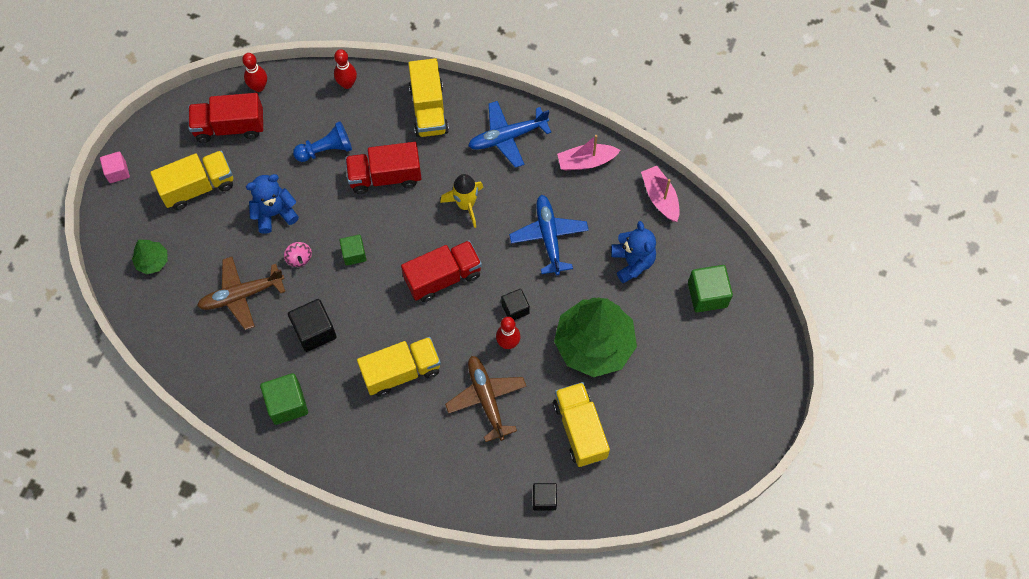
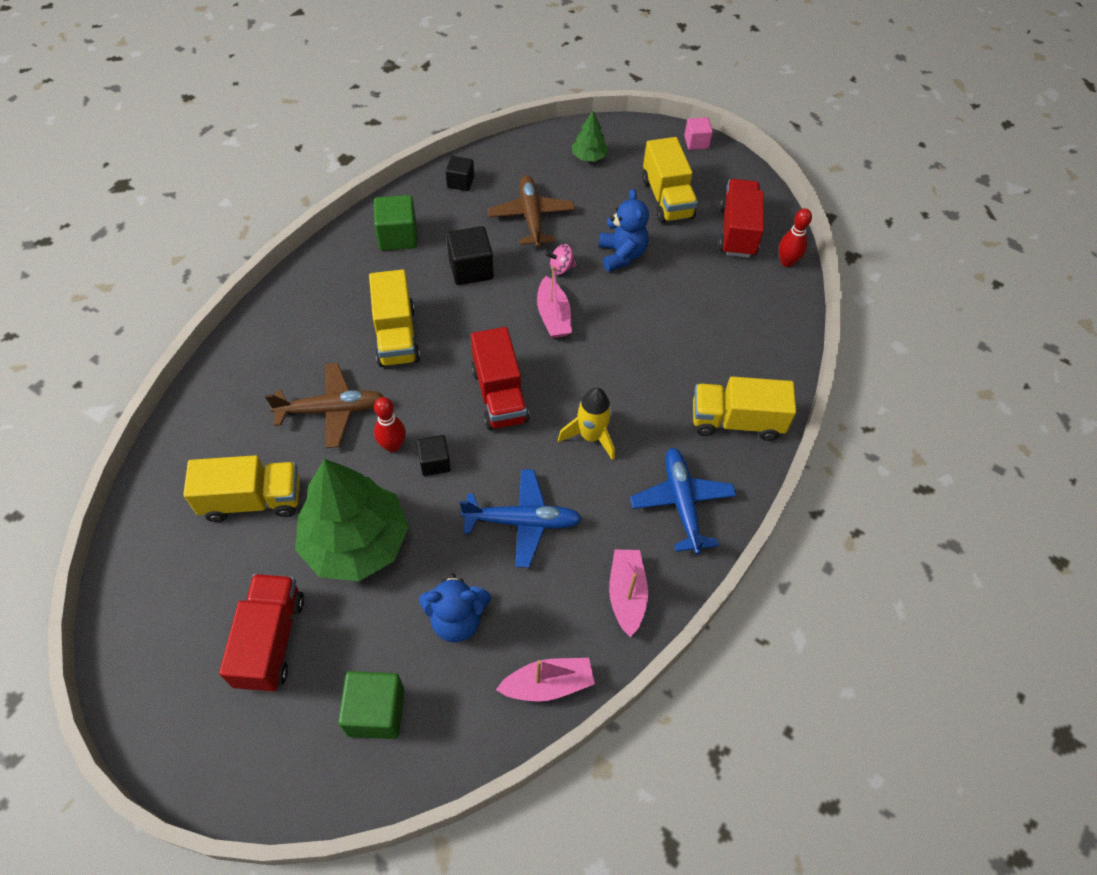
camera: 100 degrees right, 10 degrees down
(326, 149) = (694, 310): blue pawn -> none
(347, 84) = (783, 343): red bowling pin -> none
(354, 254) = (553, 316): green cube -> pink boat
(385, 176) = (648, 360): red truck -> red truck (270, 641)
(544, 499) = (188, 444): black cube -> black cube (460, 182)

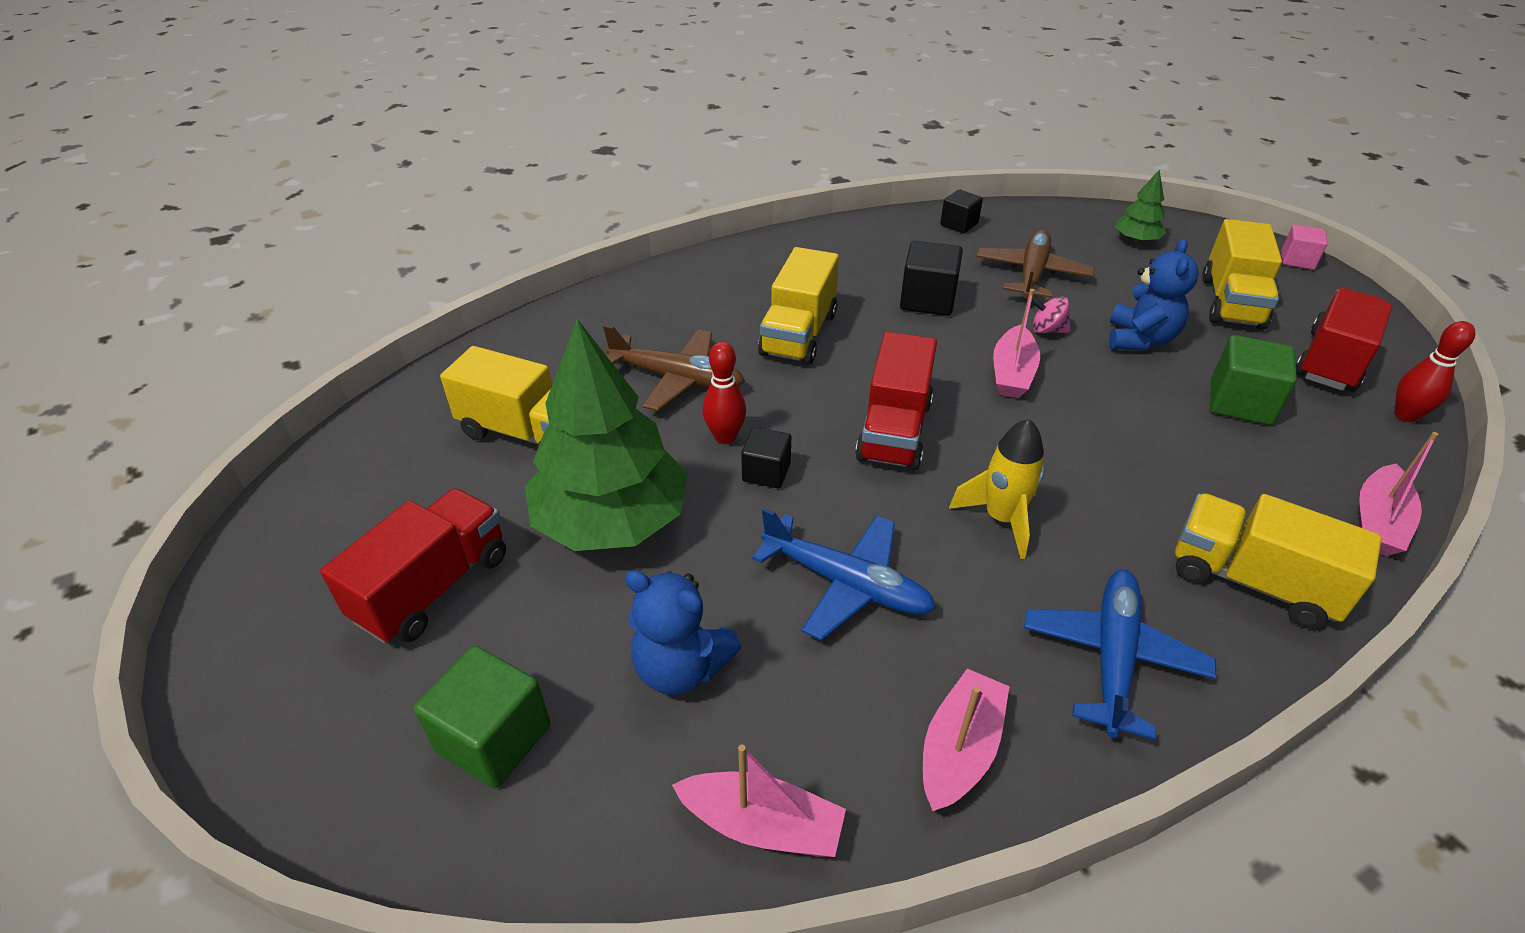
camera: 30 degrees right, 15 degrees down
(398, 236) = (856, 250): green cube -> green cube (1240, 403)
(788, 351) = (1378, 522): none -> pink boat

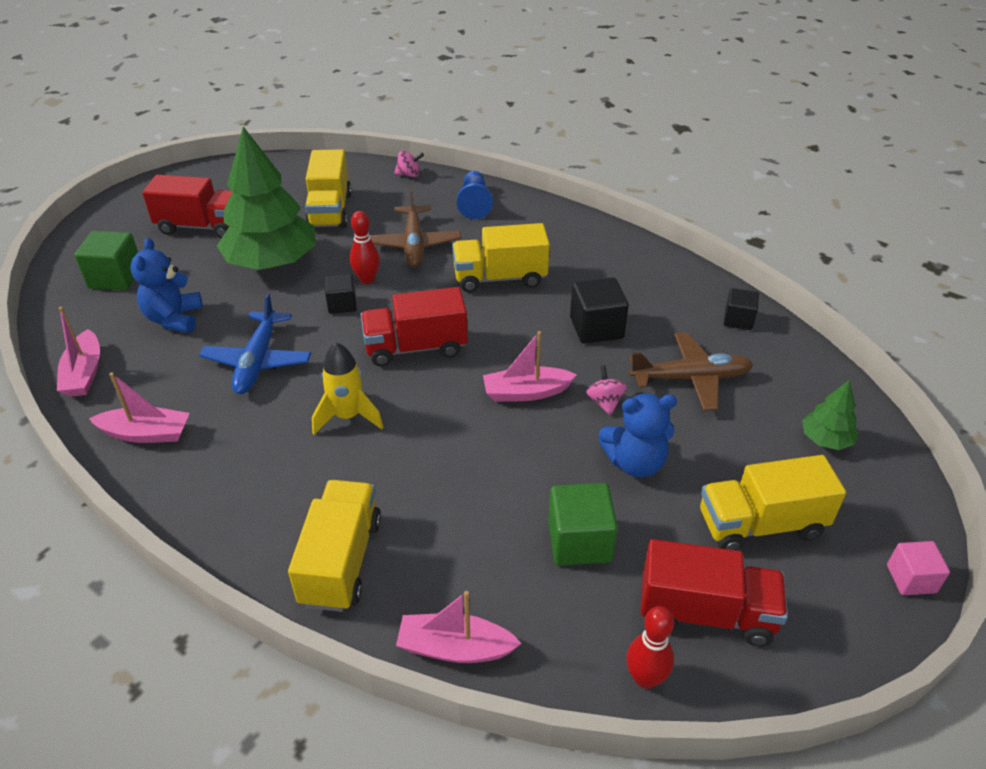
camera: 65 degrees right, 0 degrees up
(507, 342) = (409, 174): none -> pink spinning top
(629, 310) = (474, 204): none -> blue pawn
(1112, 658) = (237, 490): blue plane -> none

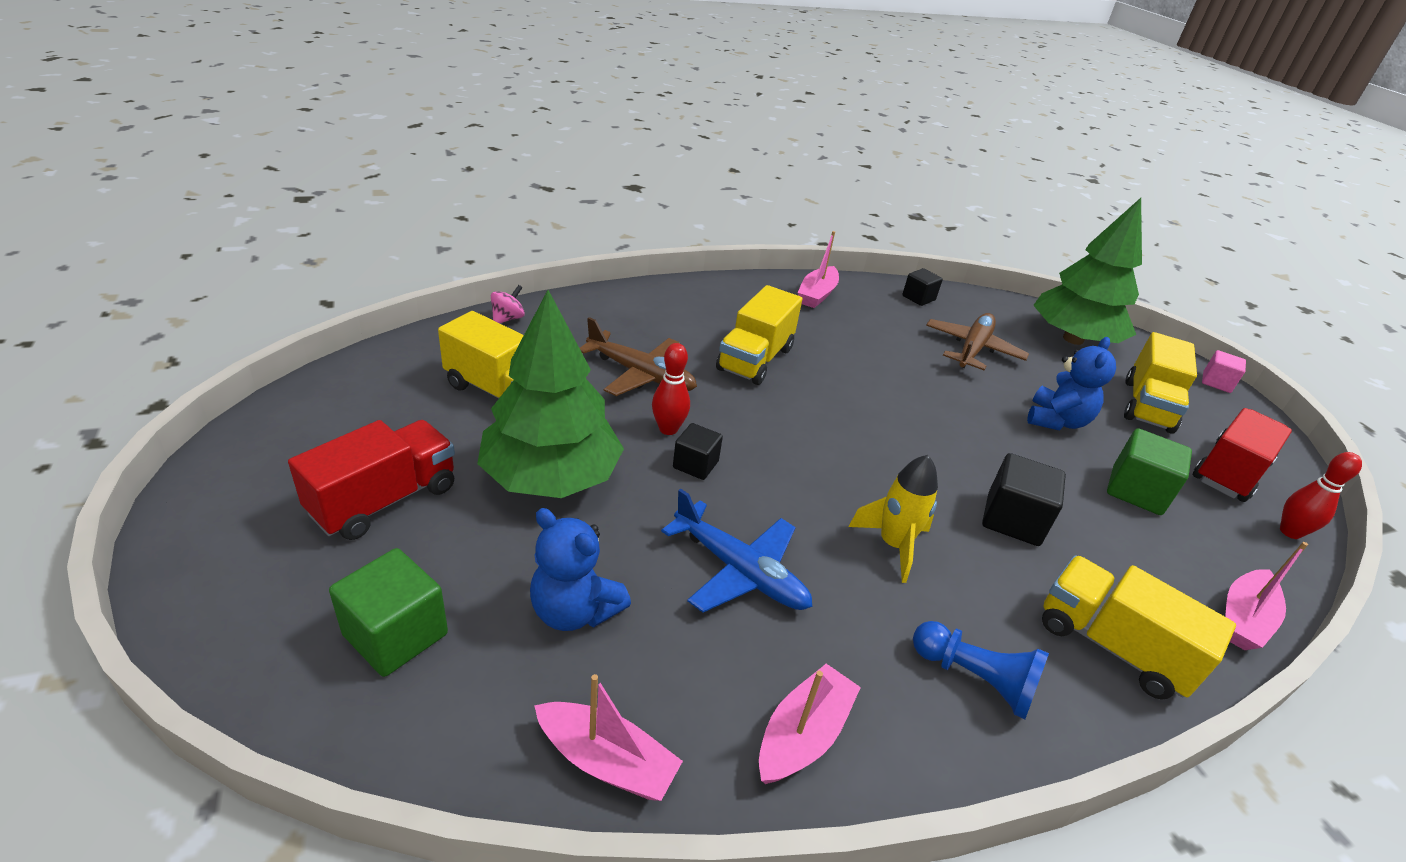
camera: 60 degrees left, 5 degrees down
(416, 347) = (817, 453): red truck -> none
(474, 204) = (617, 313): blue pawn -> blue pawn (975, 679)
(526, 392) = (934, 426): pink boat -> pink boat (817, 294)
(596, 328) = (875, 353): black cube -> black cube (1013, 520)
(605, 402) = (974, 397): pink spinning top -> none
(825, 439) = (1073, 339): green tree -> green tree, size x2.23

